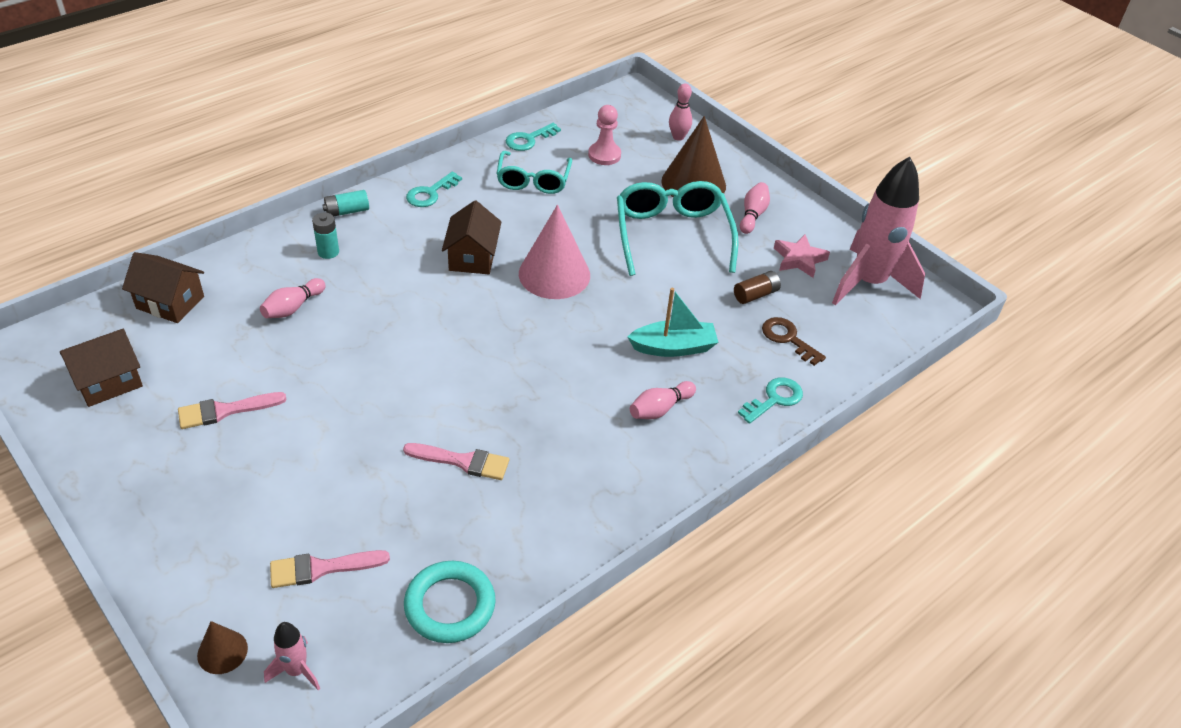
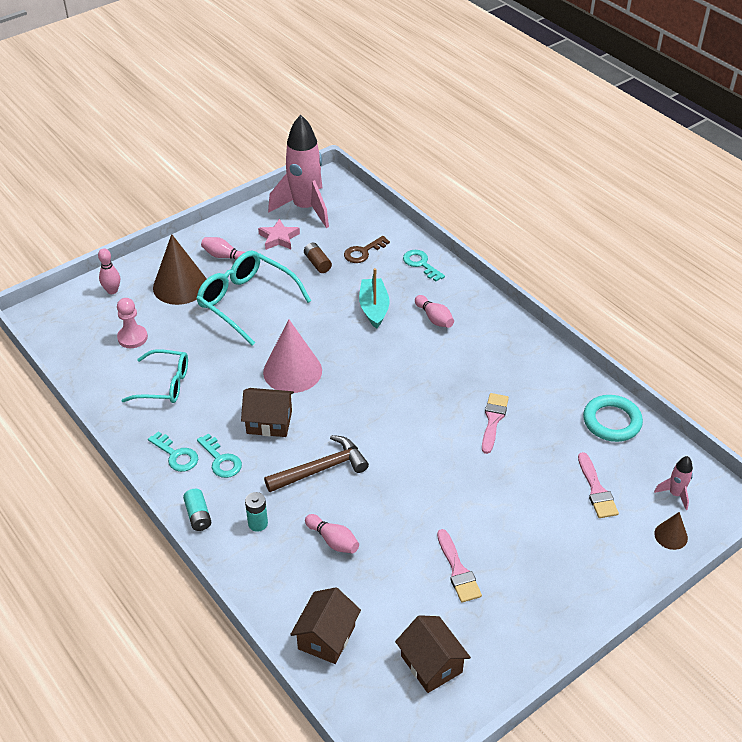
camera: 85 degrees left, 0 degrees up
(397, 298) = (321, 469): none -> brown hammer
(529, 139) = (100, 388): turquoise key -> turquoise key (221, 460)
(672, 235) = (246, 302): turquoise glasses -> turquoise glasses turned 45 degrees clockwise

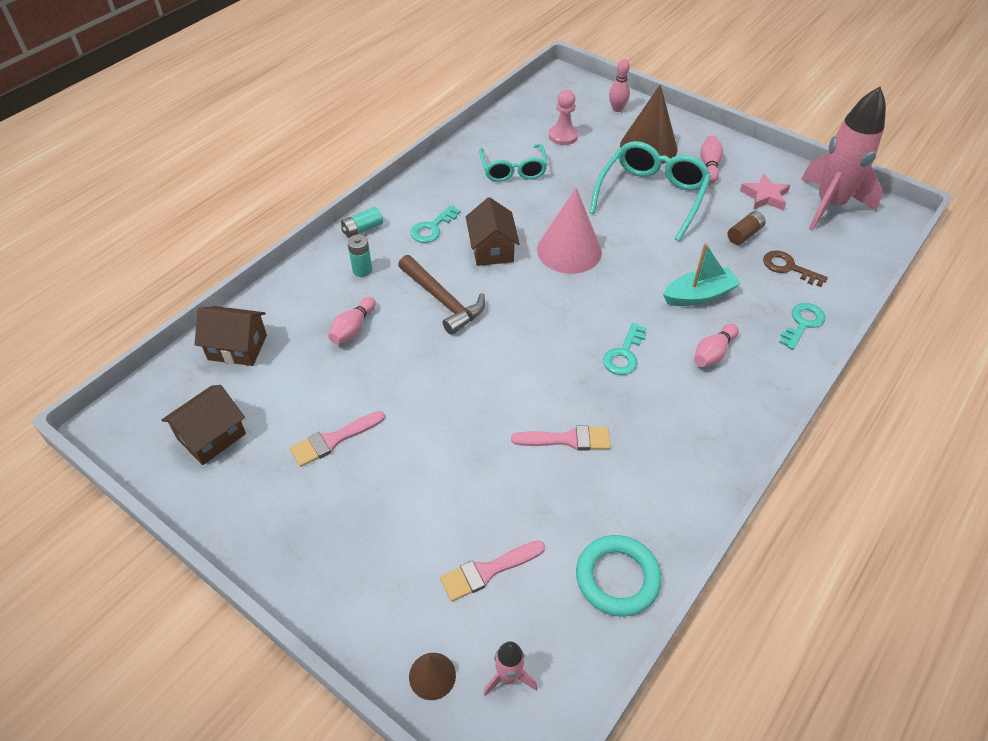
camera: 75 degrees right, 5 degrees up
(176, 455) = (429, 198): turquoise key -> turquoise key (624, 354)

